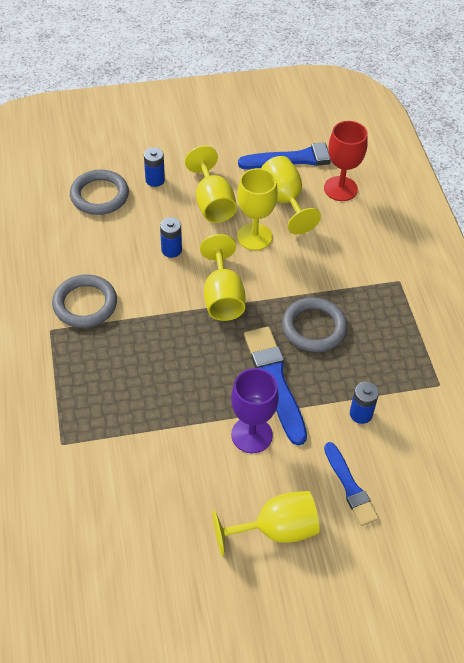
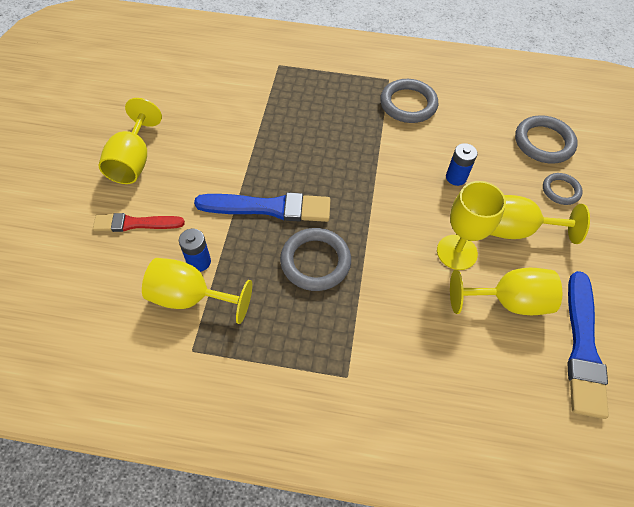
camera: 110 degrees right, 5 degrees up
(155, 180) = (560, 190): blue battery -> grey ring
(223, 297) = (382, 199): yellow goblet -> yellow goblet (190, 297)
(251, 435) = (224, 173): purple goblet -> none
(340, 189) = (518, 374): red goblet -> none
(350, 487) = (135, 223): blue brush -> red brush

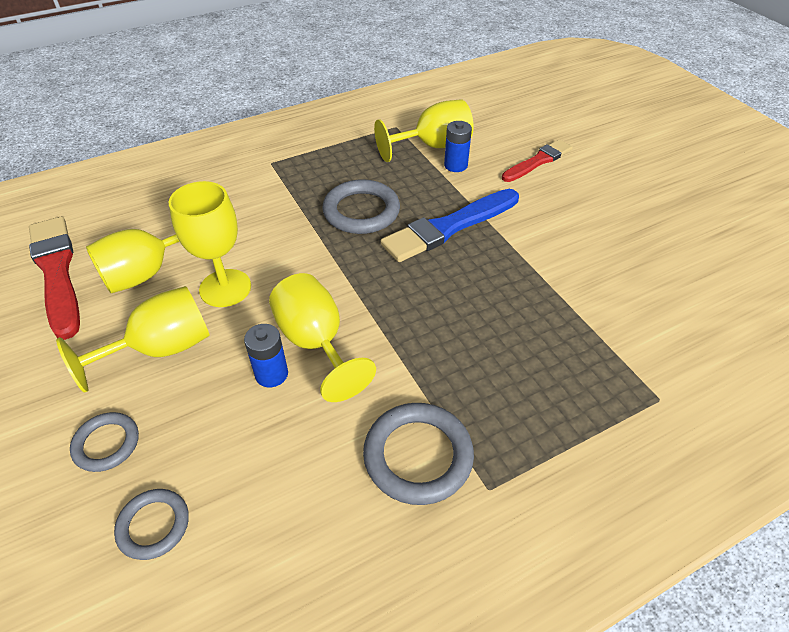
camera: 145 degrees right, 10 degrees down
(133, 161) = (616, 196): yellow goblet -> yellow goblet (316, 343)
(543, 142) = (153, 525): grey ring -> grey ring, size x0.60
(583, 347) = (57, 272): blue brush -> red brush

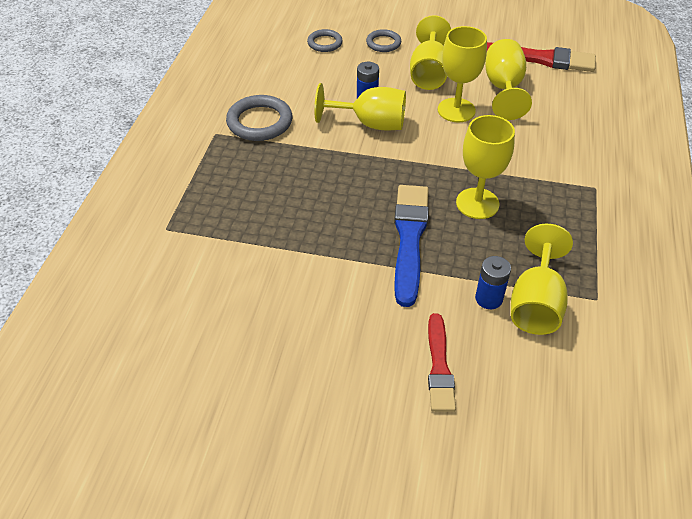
camera: 130 degrees right, 0 degrees up
(361, 211) = (477, 203): grey ring -> yellow goblet

